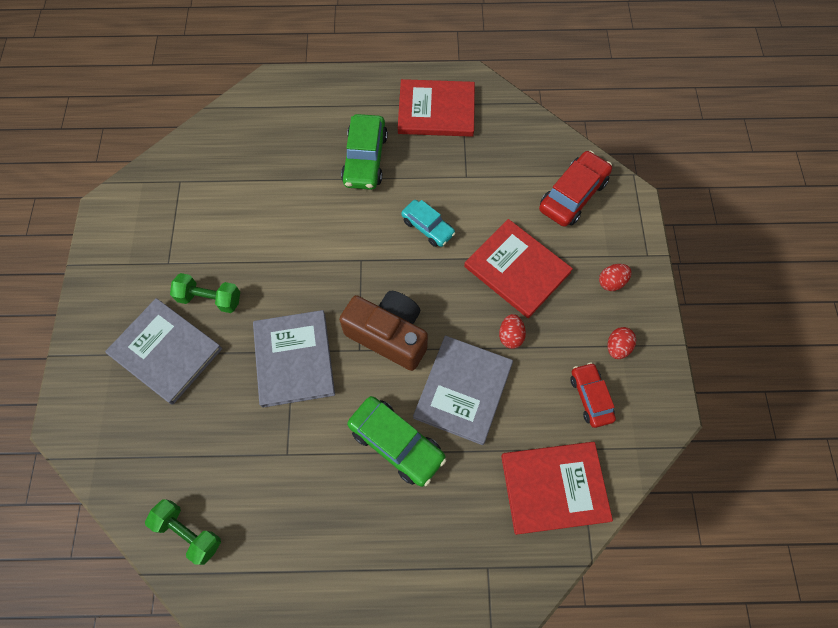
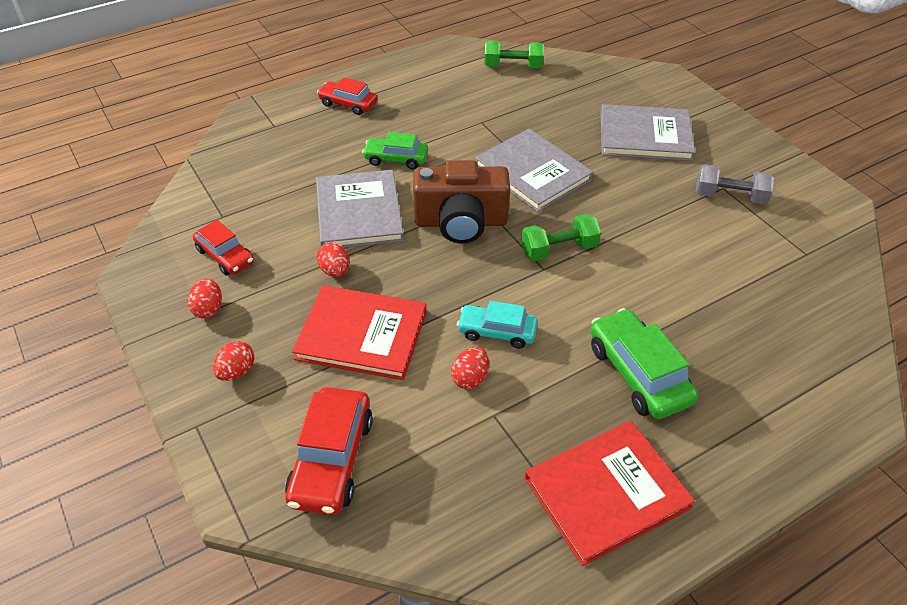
camera: 150 degrees right, 20 degrees down
(172, 252) = (729, 196): none -> grey dumbbell
(210, 299) = (653, 180): green dumbbell -> green dumbbell (559, 249)
(396, 443) = (396, 159): green car -> green car, size x0.64
(396, 564) = (348, 104): none -> red car
(465, 205) = (470, 378): none -> red egg
(554, 487) = (237, 184): red book -> none

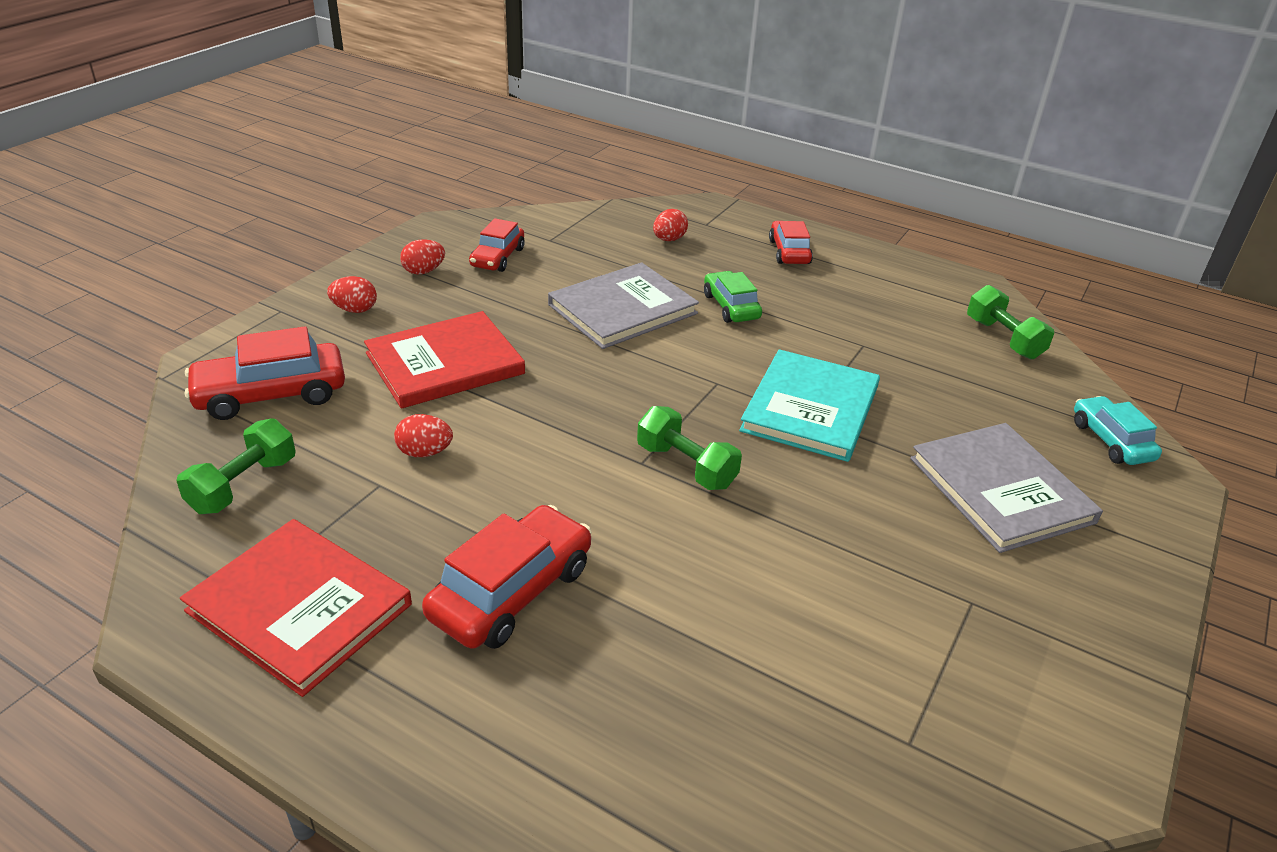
camera: 60 degrees right, 10 degrees down
(335, 271) = (524, 321): red egg -> red egg (669, 239)
(362, 335) = (445, 363): red book -> red book turned 75 degrees clockwise
(449, 502) = (243, 485): none -> green dumbbell
(461, 222) = (668, 379): brown camera -> none
(497, 332) = (508, 453): turquoise car -> turquoise car (1111, 441)
(533, 173) = (810, 408): grey book -> turquoise book
(638, 373) = (511, 592): green car -> red car
(729, 196) = (959, 614): grey dumbbell -> none

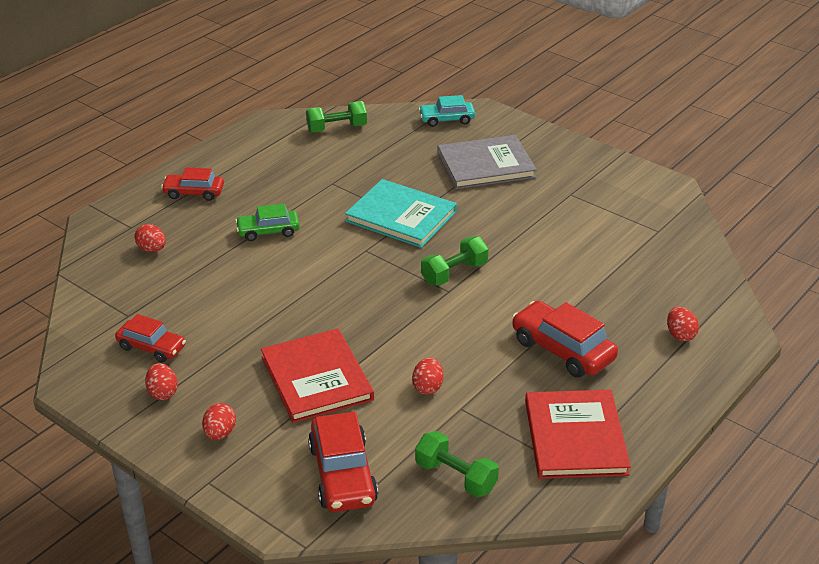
camera: 80 degrees left, 0 degrees up
(299, 608) = (575, 437): red book -> red book turned 45 degrees counterclockwise
(566, 767) = (680, 335): none -> red egg
(622, 309) = (258, 283): grey book -> none

